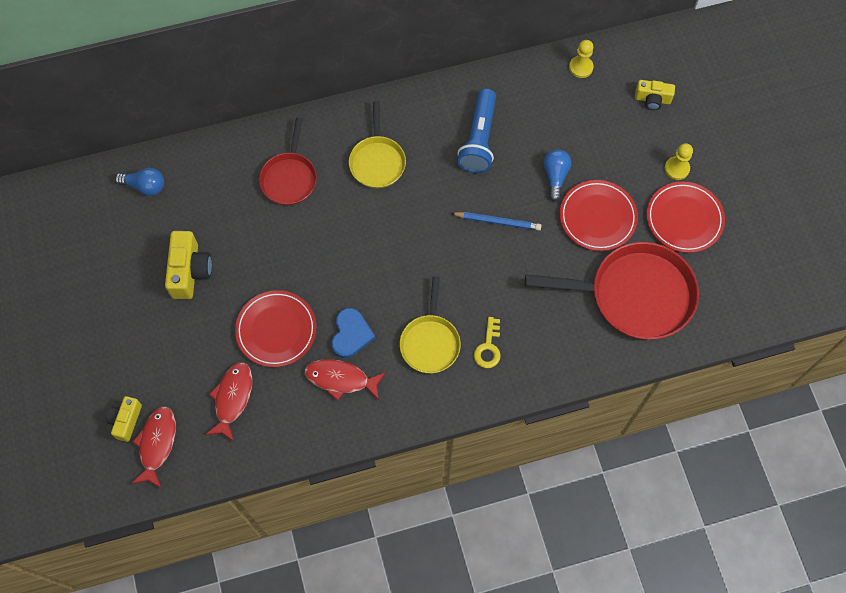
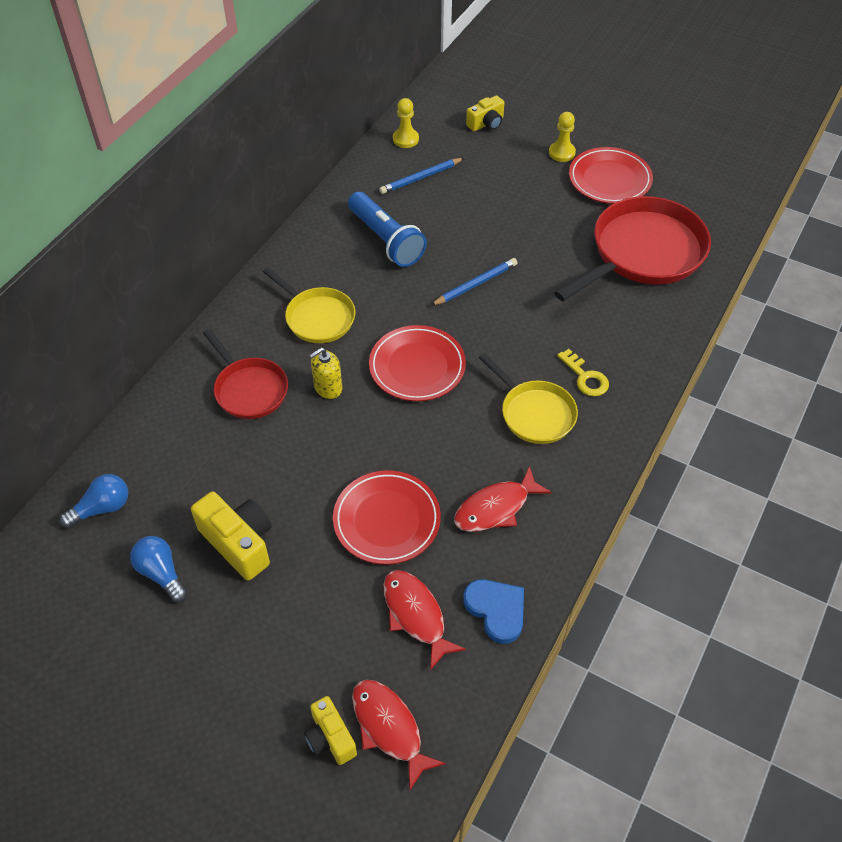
camera: 45 degrees left, 15 degrees down
(333, 216) = (328, 387): none -> yellow soap dispenser
(351, 334) = (460, 465): blue heart -> blue heart (496, 610)
(555, 108) = (420, 178): none -> blue pencil
(555, 176) = (480, 221): blue light bulb -> blue light bulb (161, 573)
(597, 217) = (547, 224): red plate -> red plate (417, 366)

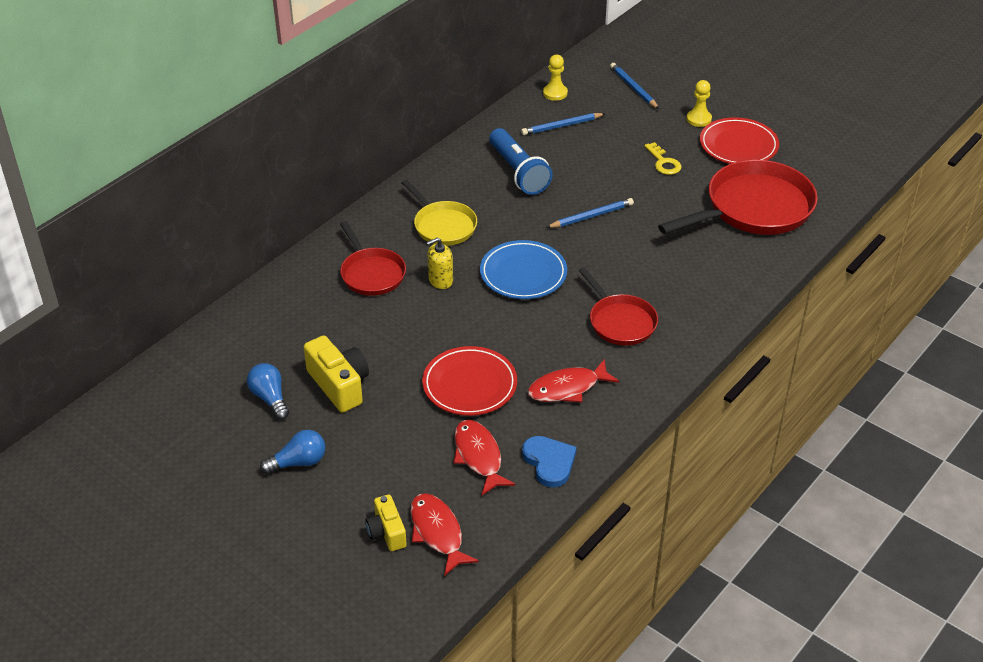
camera: 10 degrees right, 10 degrees down
(102, 508) = (229, 345): blue light bulb -> blue light bulb (298, 462)
(417, 366) = (523, 274): red plate -> blue plate
(486, 123) = (633, 88): yellow camera -> blue pencil
(534, 413) = (620, 322): yellow pan -> red pan
(585, 377) = (673, 300): yellow key -> yellow key (663, 162)

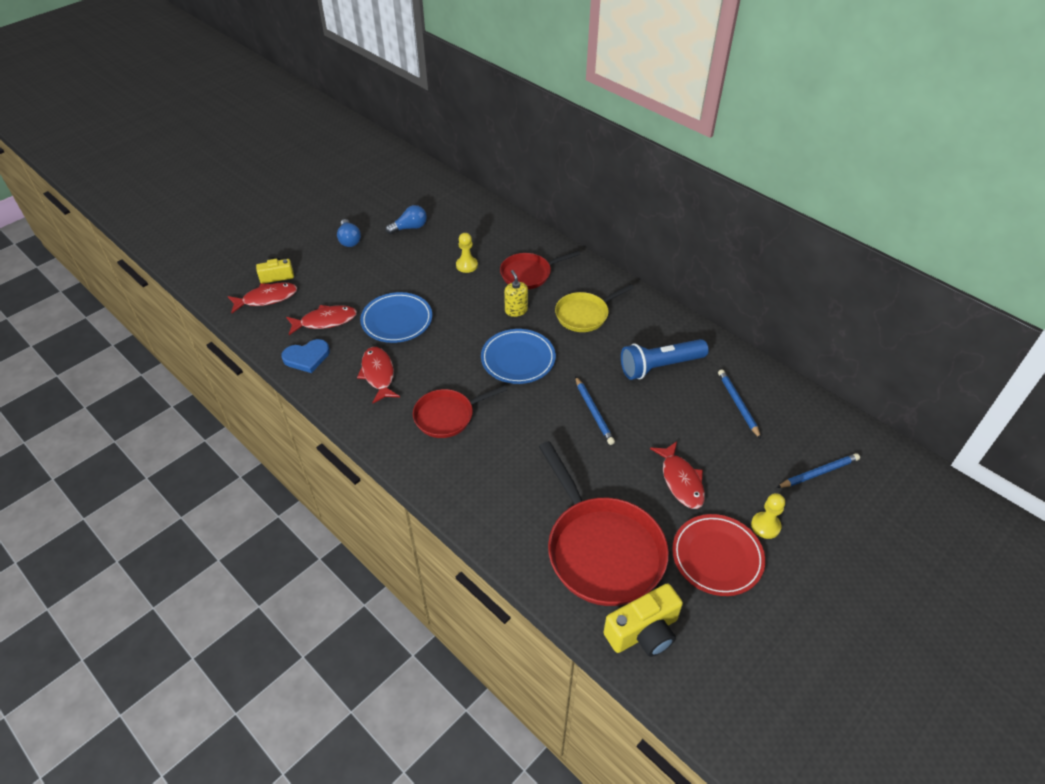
camera: 95 degrees right, 5 degrees up
(339, 385) = (414, 257): yellow camera -> yellow camera (643, 632)
(469, 385) = (397, 320): red plate -> blue plate
(555, 93) = (796, 404): yellow pawn -> yellow pawn (466, 265)
(663, 162) = (681, 481): yellow key -> red fish

